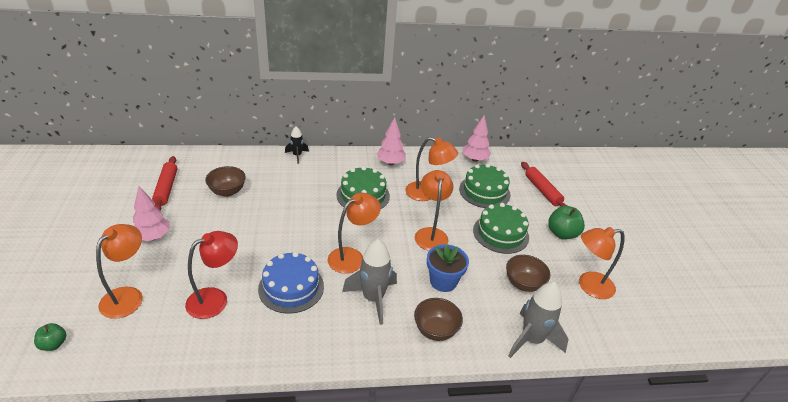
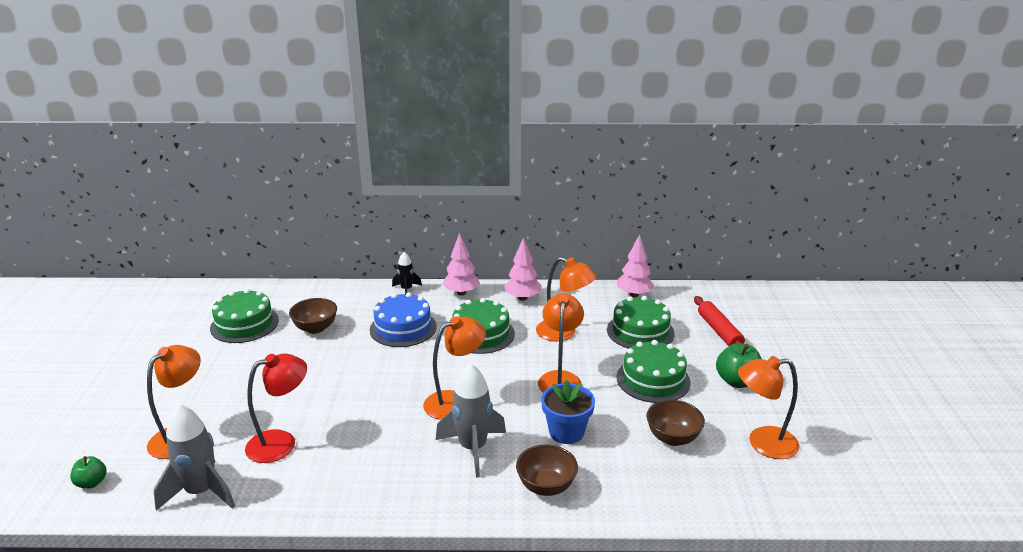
camera: 10 degrees right, 10 degrees down
(153, 237) = (220, 375): pink tree -> pink tree (461, 293)
(166, 188) = (244, 324): red rolling pin -> green cake
(291, 287) = (374, 433): blue cake -> blue cake (403, 328)
(531, 340) = (671, 502): grey rocket -> grey rocket (201, 492)

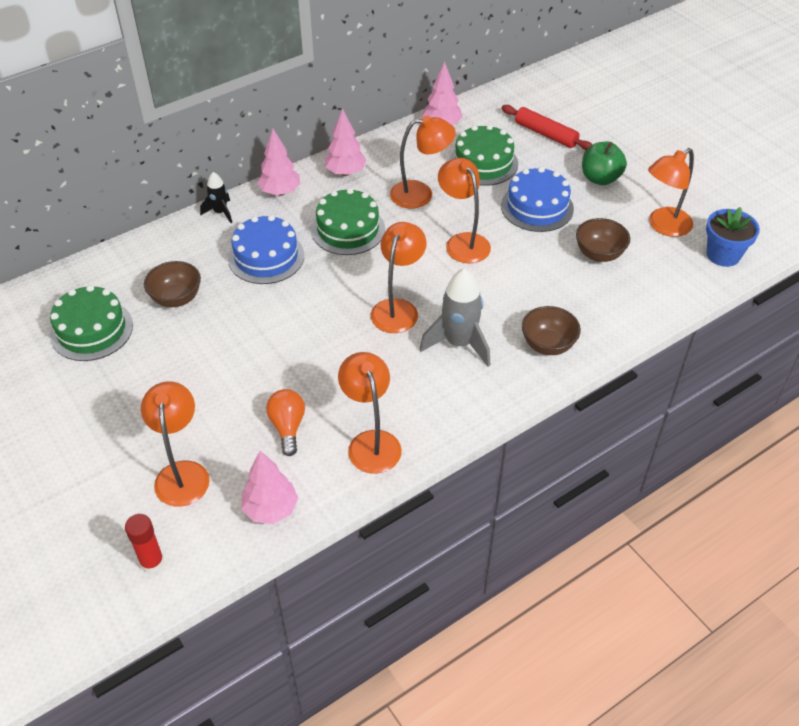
camera: 35 degrees left, 20 degrees up
(91, 483) = (152, 562): green apple -> red glue stick
(201, 492) = (271, 509): grey rocket -> pink tree
(281, 443) = (288, 427): red lamp -> orange light bulb
(323, 485) = (371, 442): none -> orange lamp
(566, 432) = (517, 290): blue flower pot -> blue flower pot (723, 255)
(653, 379) = (537, 207): green cake -> blue cake

